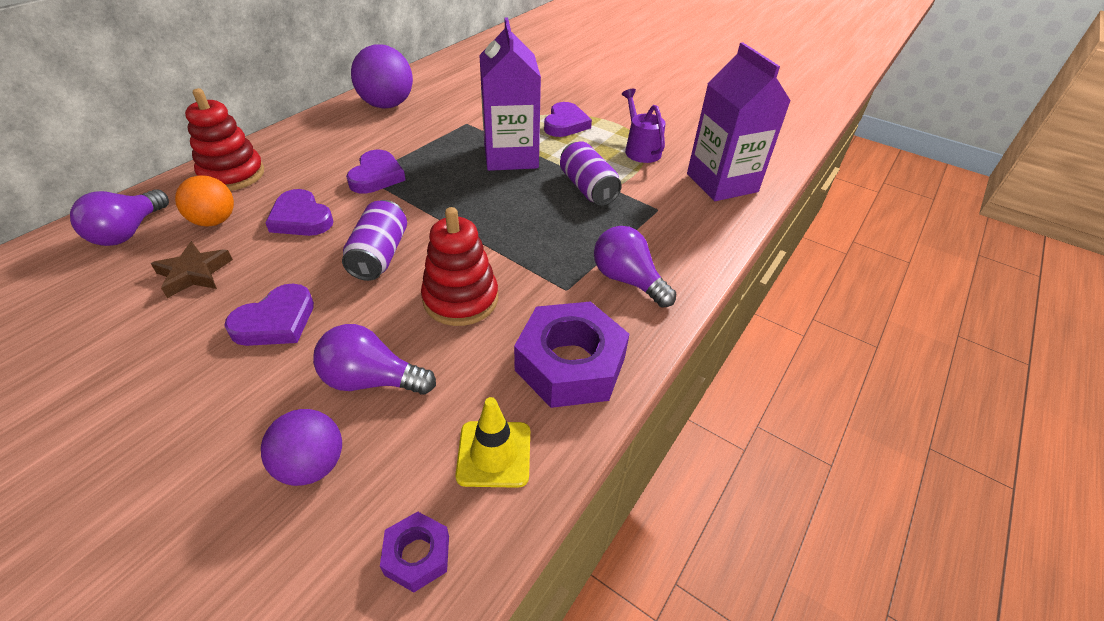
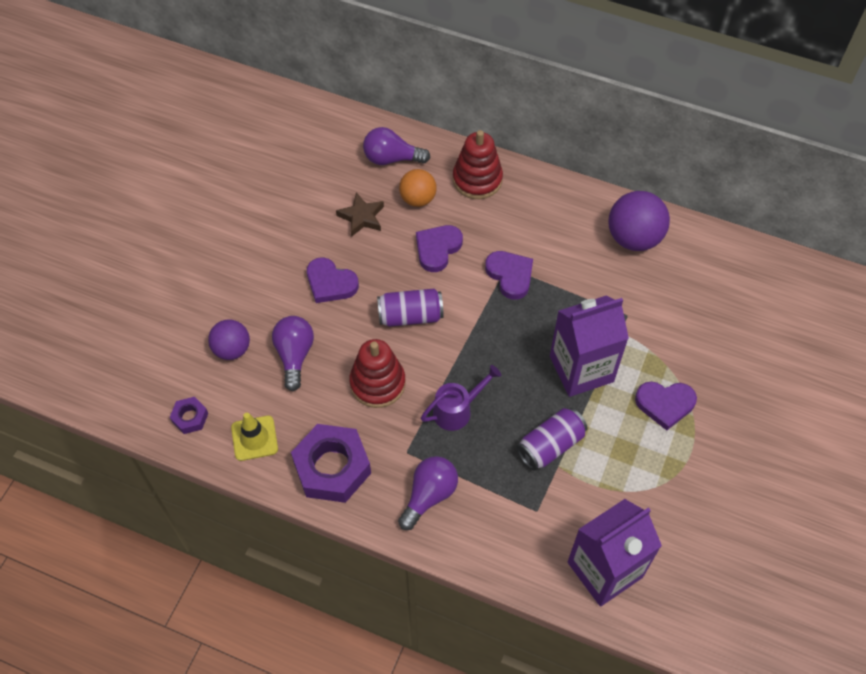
camera: 80 degrees right, 15 degrees up
(376, 176) = (510, 275): purple heart -> purple heart turned 120 degrees counterclockwise
(640, 149) = (641, 485): purple watering can -> purple watering can (457, 410)

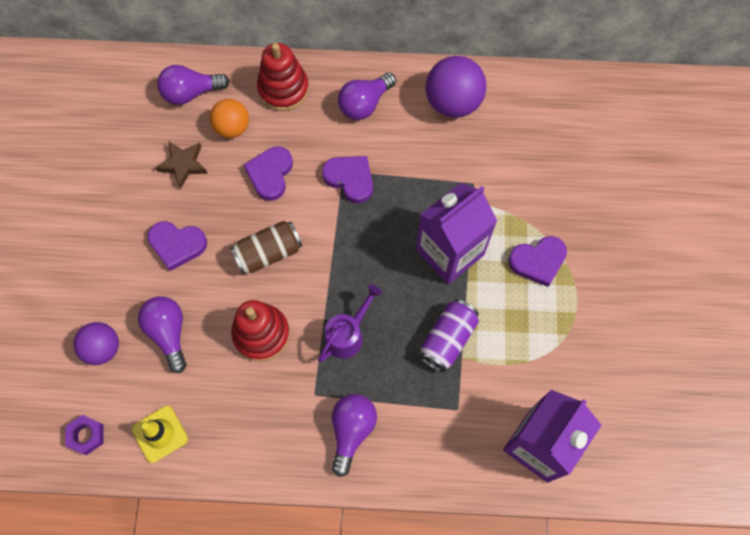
camera: 20 degrees left, 10 degrees up
(332, 467) = (248, 437): purple nut -> none
(410, 316) = (268, 253): purple can -> brown can
(548, 214) = (364, 104): none -> purple light bulb

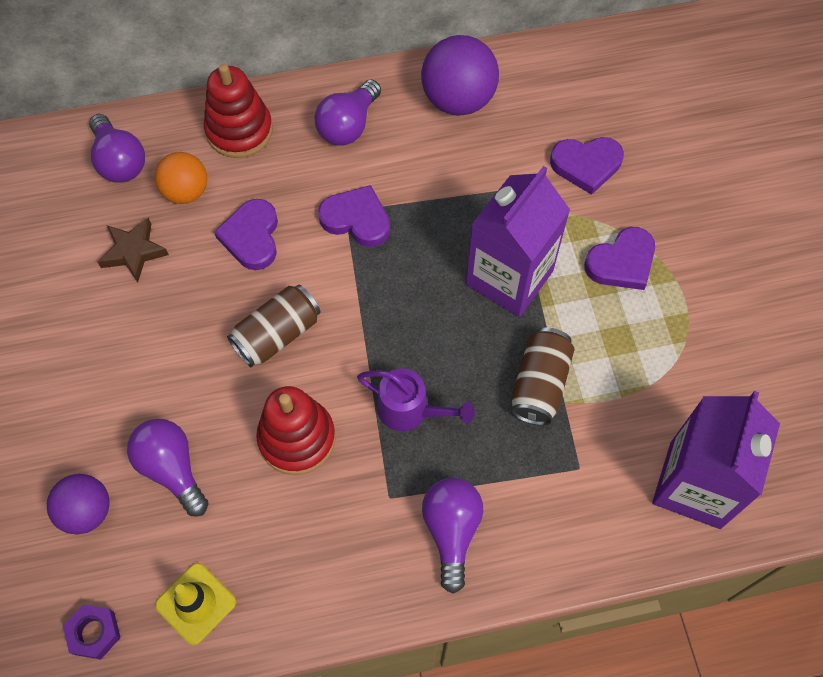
camera: 15 degrees left, 5 degrees down
(177, 245) = (153, 353): purple heart -> purple heart (586, 165)
(191, 93) = (119, 161): purple light bulb -> purple light bulb turned 90 degrees counterclockwise
(348, 334) = (410, 410): purple watering can -> purple watering can turned 90 degrees clockwise
(447, 339) = (539, 384): purple can -> brown can

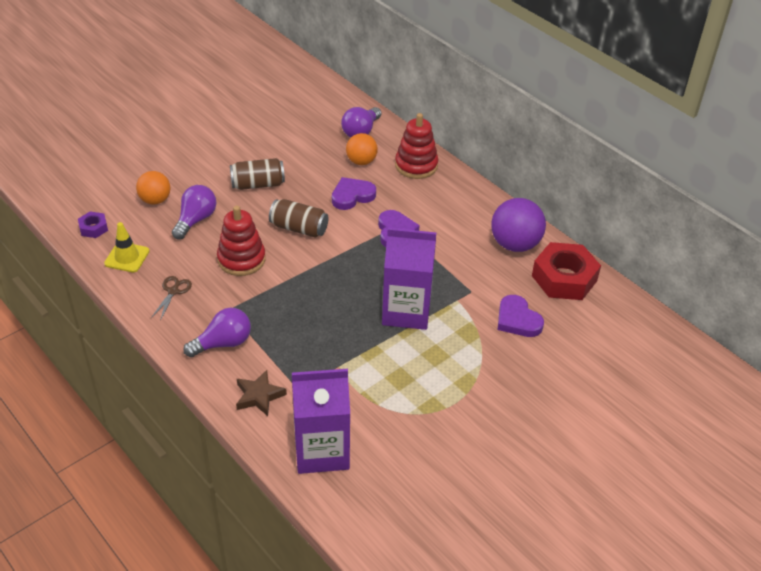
camera: 60 degrees right, 20 degrees down
(87, 511) = (155, 200): purple ball -> orange ball
(133, 252) = (310, 158): brown star -> brown star (259, 396)
(310, 561) = (173, 291): none -> brown scissors
(348, 125) = (456, 205): purple light bulb -> none
(410, 410) = (287, 299): purple watering can -> none
(539, 384) = (342, 350): brown can -> brown can (258, 184)
(544, 81) = (564, 278): none -> red nut
(621, 262) = (458, 361): purple heart -> none

